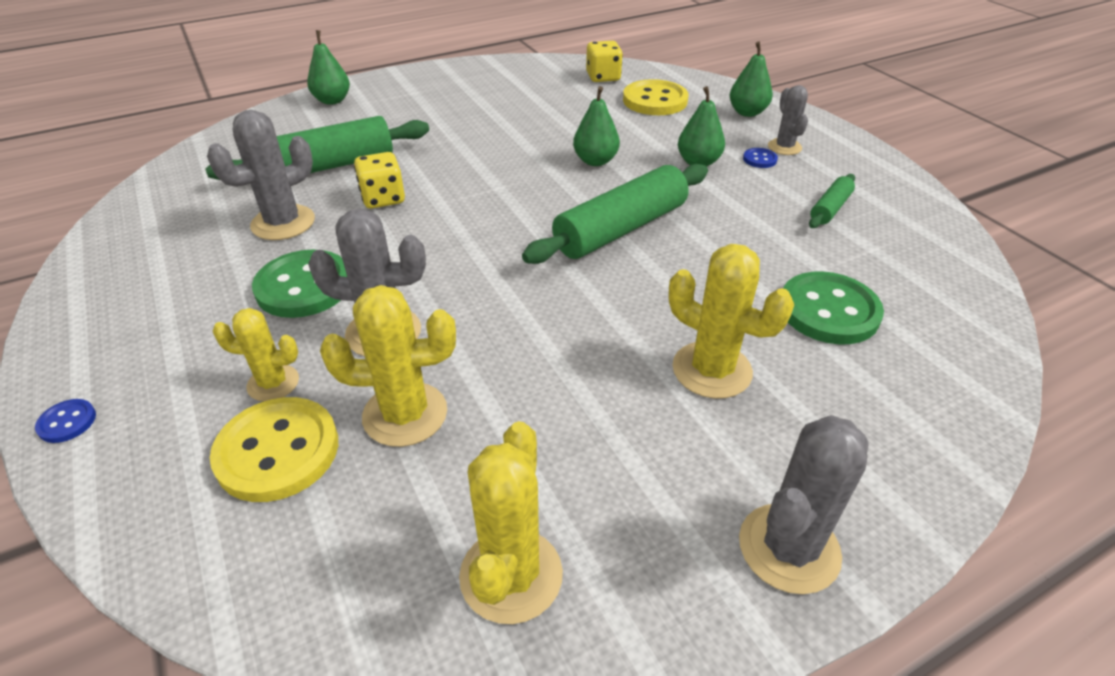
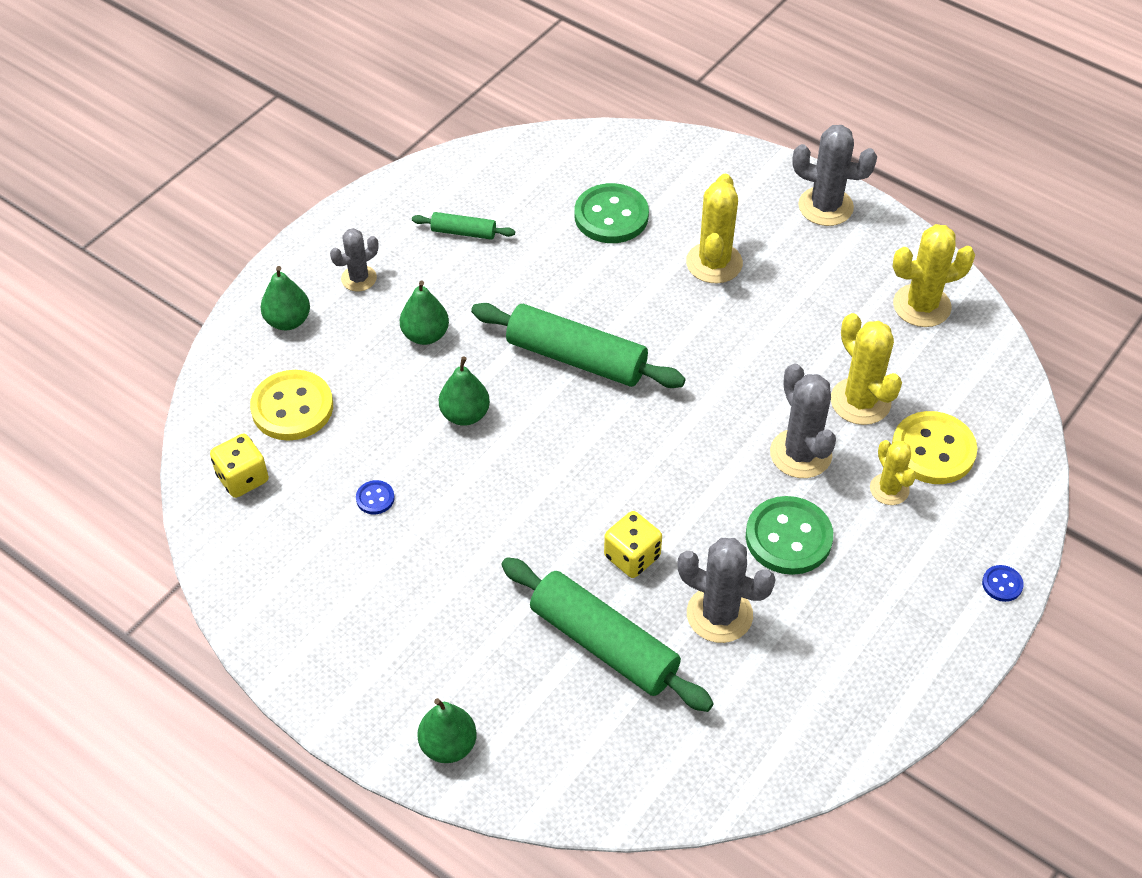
camera: 115 degrees left, 10 degrees up
(759, 159) = (395, 292): blue button -> blue button (375, 498)

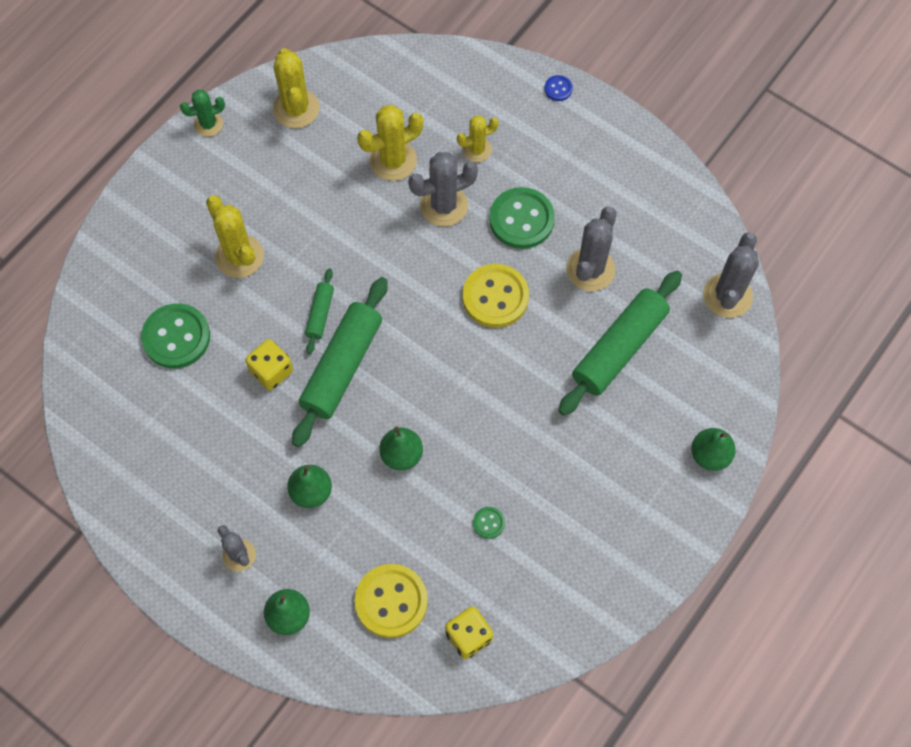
camera: 90 degrees left, 15 degrees up
(375, 498) = (488, 523): blue button -> green button
(463, 232) = (186, 464): green rolling pin -> green rolling pin (320, 314)
(632, 557) = (541, 327): yellow dice -> yellow dice (271, 371)
(714, 263) = (239, 256): yellow cactus -> yellow cactus turned 45 degrees clockwise
(825, 206) = (179, 167): grey cactus -> grey cactus (727, 296)
(886, 228) = (208, 124): none -> green cactus
(933, 450) = (440, 117): yellow button -> yellow button (495, 297)

